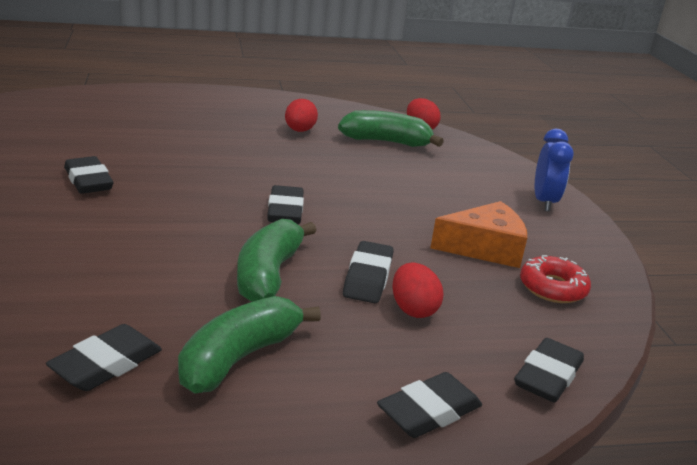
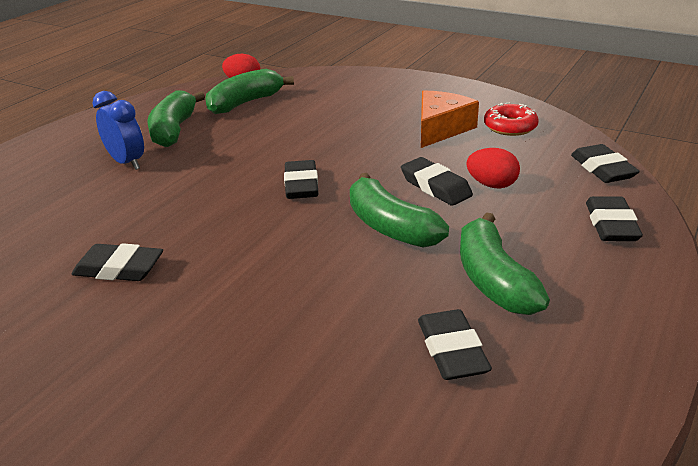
camera: 45 degrees left, 5 degrees up
(285, 211) = (301, 185): black eraser -> black eraser turned 45 degrees clockwise
(299, 131) = (174, 130): red egg -> green banana
(544, 202) = (404, 85): blue clock -> blue clock (127, 162)

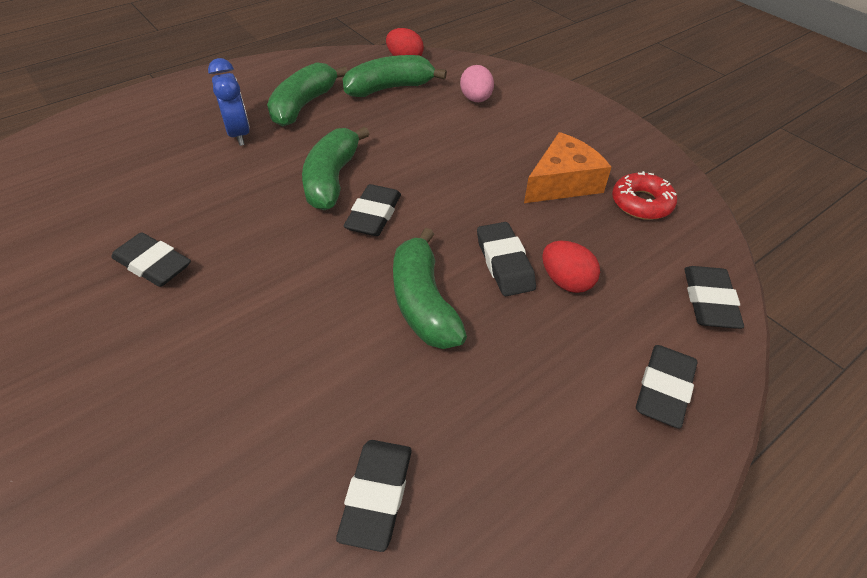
camera: 20 degrees right, 15 degrees up
(327, 94) = (476, 99): none -> pink egg
(493, 280) = (480, 417): green banana -> green banana (332, 179)

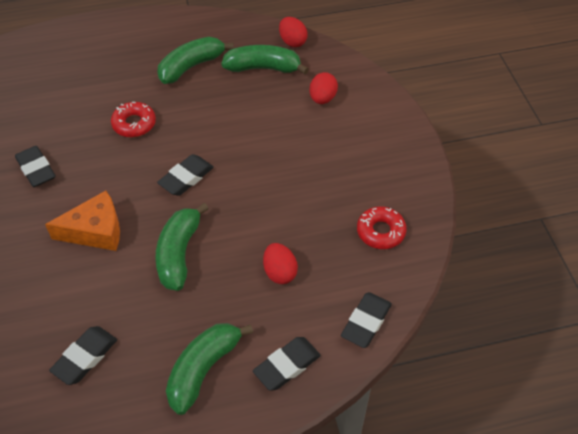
camera: 25 degrees right, 5 degrees up
(239, 134) = (134, 80): blue clock -> none
(267, 177) = (134, 124): none -> red donut
(332, 179) = (175, 139): green banana -> green banana (203, 369)
(476, 99) = (322, 98): pink egg -> red egg
(504, 263) = (248, 244): black eraser -> none
(562, 182) = (335, 195): orange cheese -> orange cheese (95, 231)

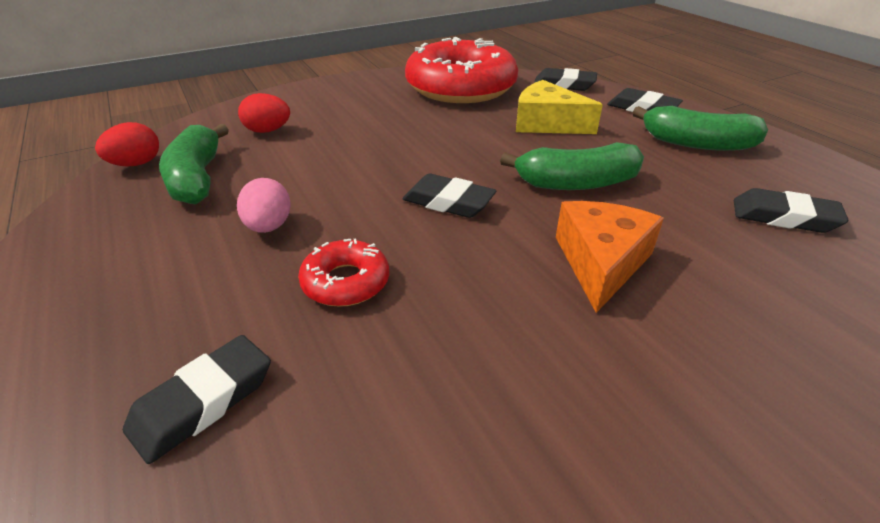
camera: 105 degrees left, 15 degrees down
(36, 169) = (521, 395): black eraser -> black eraser (203, 402)
(95, 231) = (601, 263): orange cheese -> orange cheese turned 45 degrees clockwise
(191, 66) = (180, 248): green banana -> none
(196, 98) = (269, 227): none -> pink egg
(280, 272) = (547, 123): red egg -> yellow cheese
(380, 232) = (461, 87): red donut -> red donut, size x2.23

